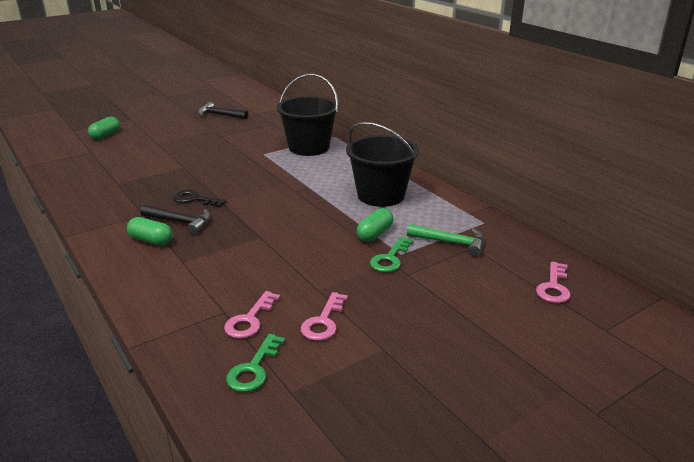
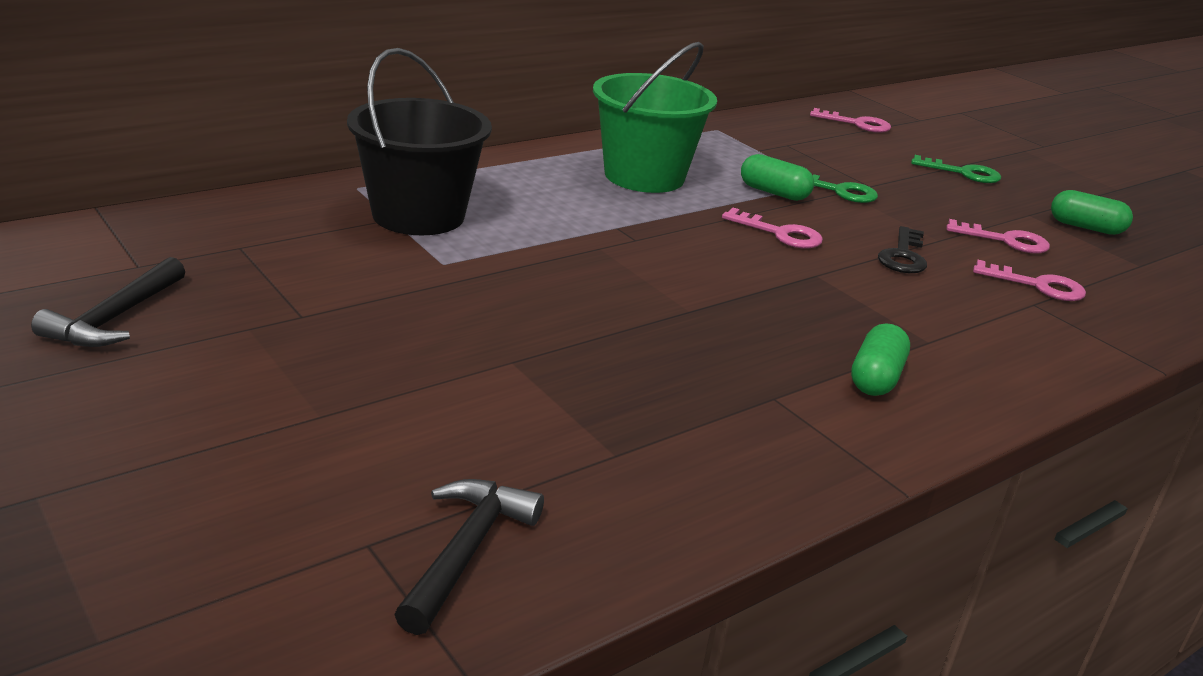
camera: 95 degrees left, 0 degrees up
(105, 135) = (205, 535): green capsule -> green capsule (1086, 227)
(180, 222) = (793, 350): black hammer -> black hammer (466, 551)
(195, 199) = (689, 338): black key -> black key (903, 256)
(254, 369) = (1125, 284): green key -> green key (963, 173)
(312, 230) = (780, 233): none -> pink key
(381, 195) = (644, 176): black bucket -> green bucket
(450, 243) = (780, 153): green hammer -> none

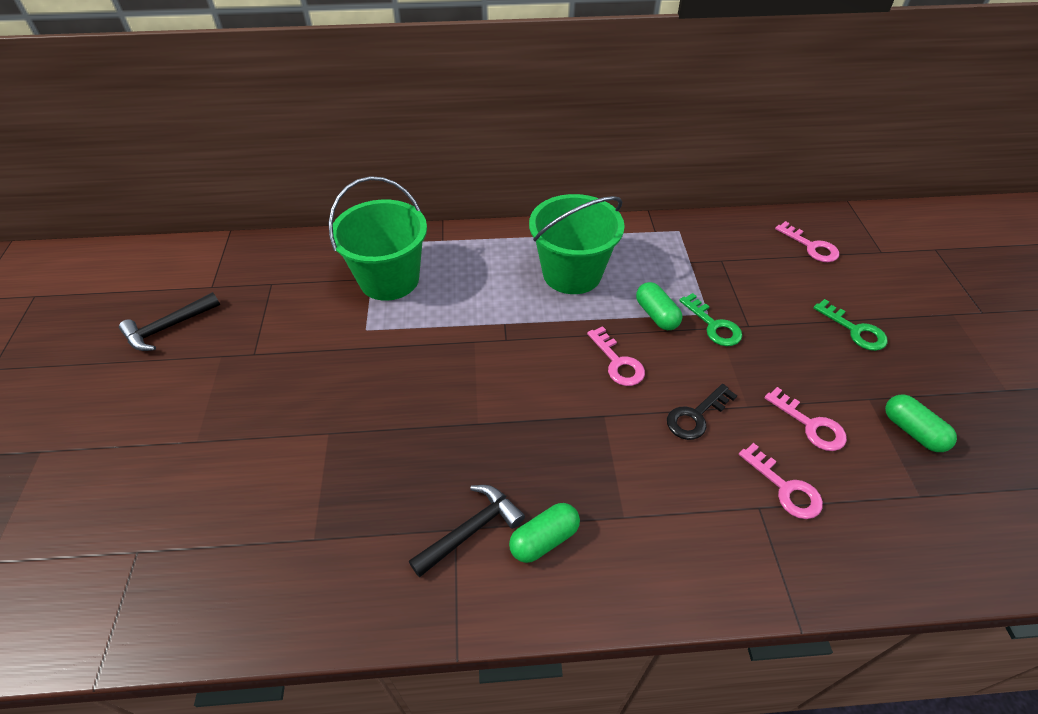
camera: 35 degrees right, 20 degrees up
(418, 215) = (389, 279): black bucket -> green bucket
(466, 551) = (173, 581): black hammer -> black hammer (471, 530)

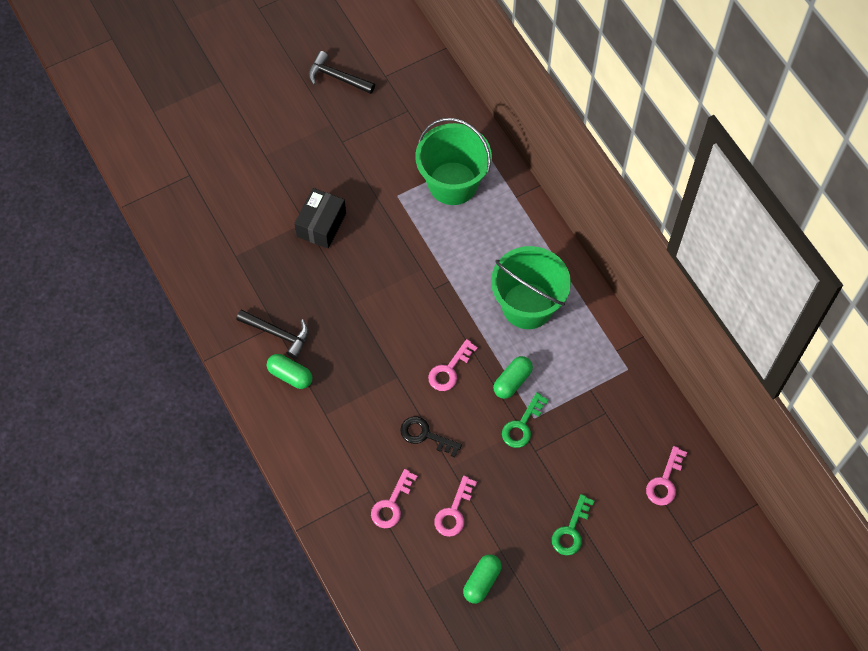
camera: 65 degrees right, 15 degrees up
(346, 416) = (321, 225): none -> black box

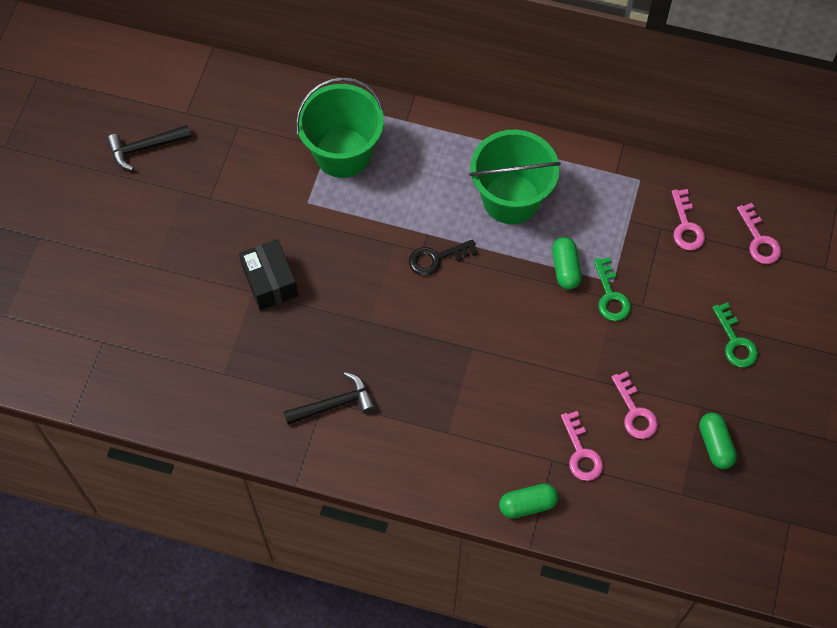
camera: 45 degrees left, 0 degrees up
(290, 375) = (383, 428): green capsule -> green capsule (527, 504)
(425, 435) = (546, 373): black key -> black key (436, 258)
(449, 370) = (507, 304): pink key -> pink key (686, 226)

